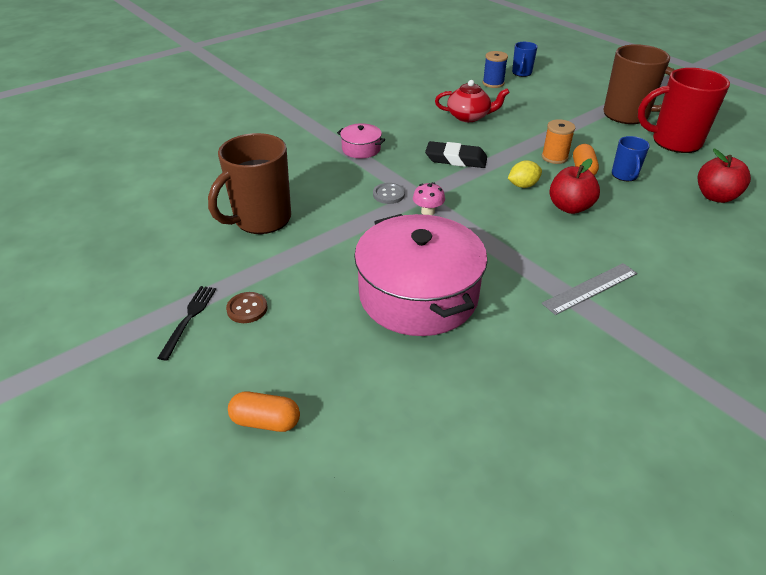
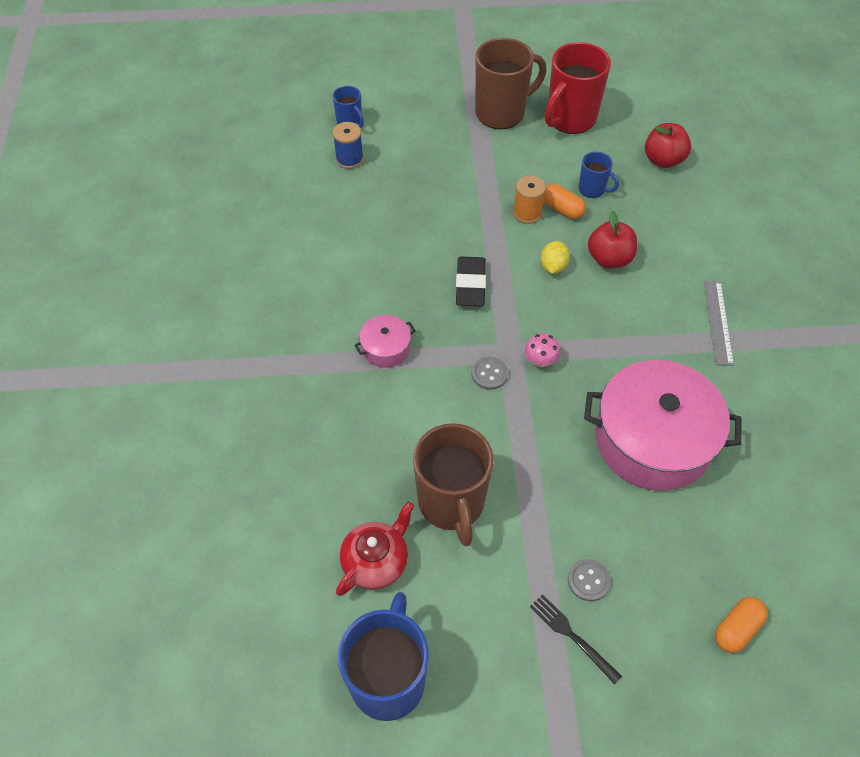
camera: 55 degrees left, 15 degrees up
(99, 246) = (388, 679): none -> blue mug
(247, 309) = (588, 581): brown button -> grey button
(456, 159) = (470, 285): black eraser -> black eraser turned 45 degrees counterclockwise
(469, 116) = (399, 223): red teapot -> red teapot (376, 561)

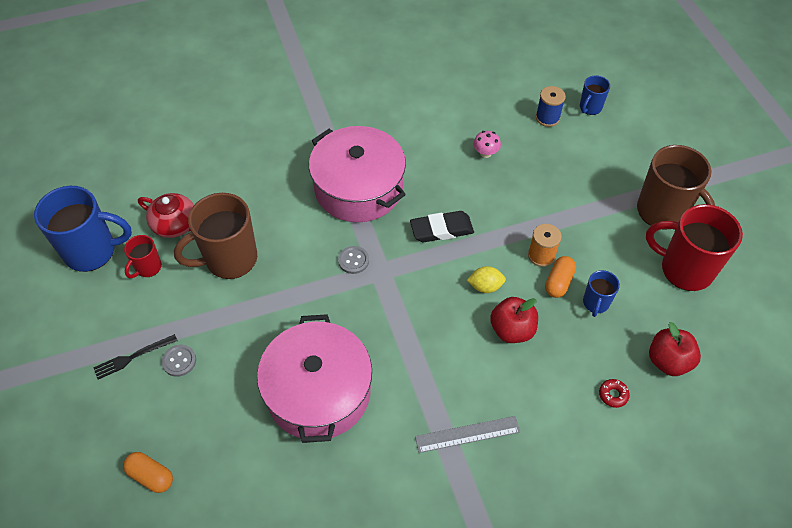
camera: 75 degrees right, 0 degrees up
(385, 348) = (358, 188): pink pot -> pink pot, size x2.27
(437, 605) = (148, 268): none -> red mug
(540, 360) = (377, 294): pink mushroom -> pink mushroom (485, 153)
(572, 636) = (133, 357): black fork -> black fork turned 150 degrees counterclockwise
(691, 206) = (613, 395): none -> red donut

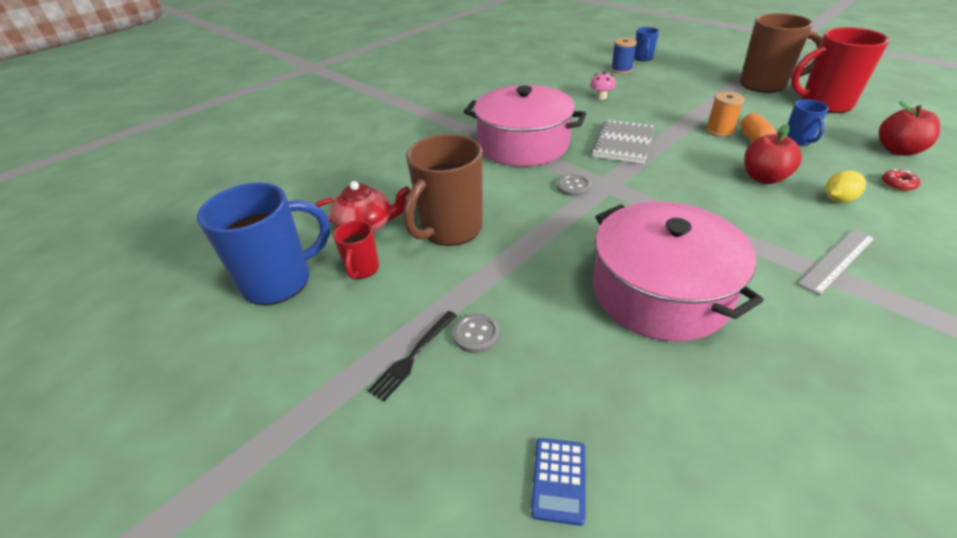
camera: 25 degrees left, 15 degrees down
(151, 476) = (559, 480): orange capsule -> blue calculator
(441, 229) = (623, 144): black eraser -> grey notebook
(485, 286) = (704, 161): yellow lemon -> yellow lemon (838, 199)

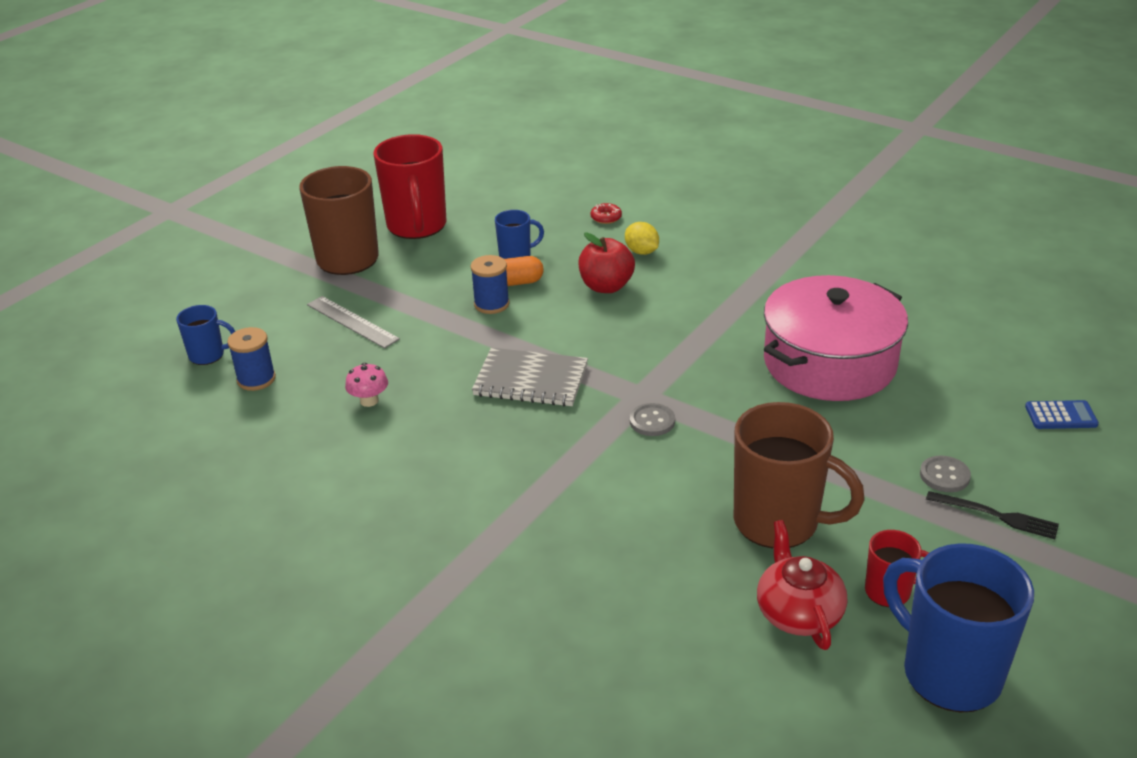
camera: 100 degrees left, 5 degrees down
(523, 144) = (539, 475): pink pot -> none
(719, 131) = (491, 304): orange spool -> blue spool
(837, 260) = (744, 267): grey ruler -> grey ruler (352, 322)
(898, 150) = (536, 205): red apple -> none

